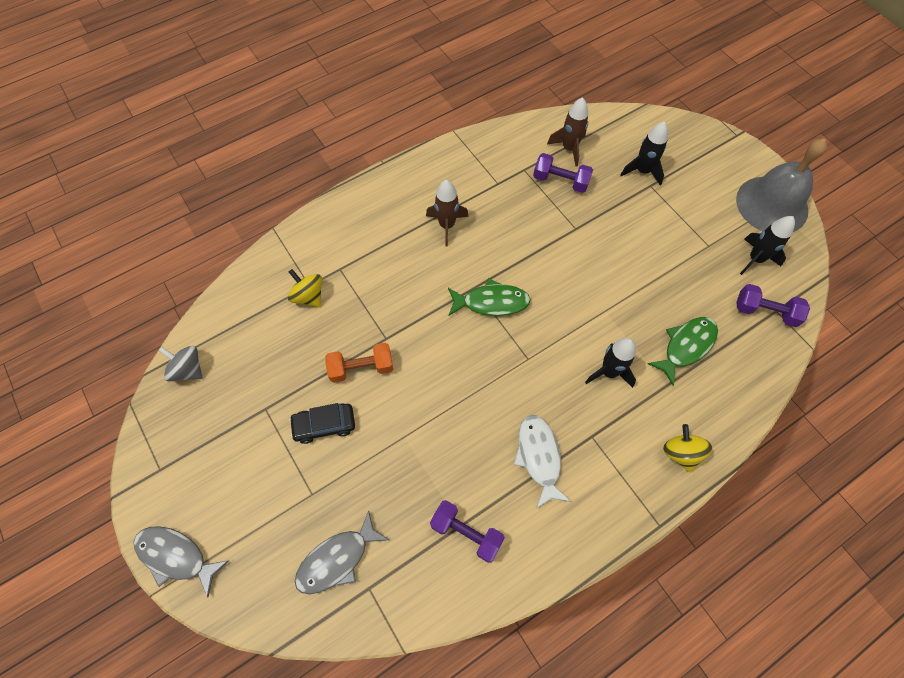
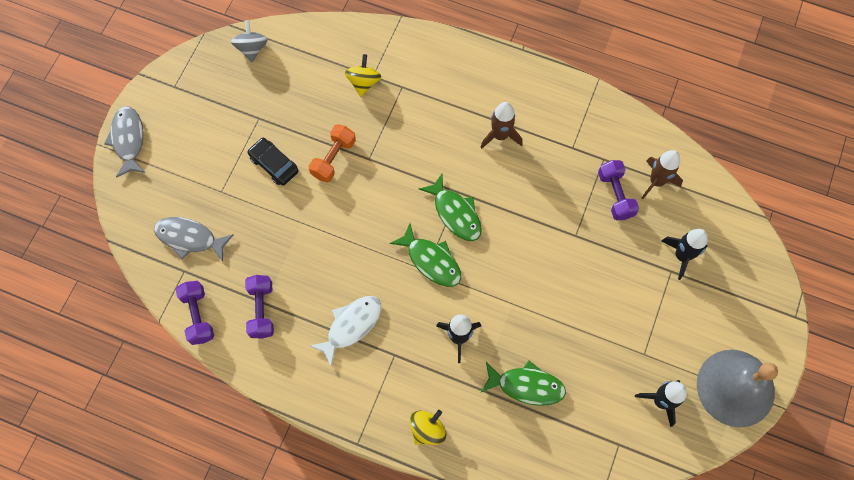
camera: 55 degrees right, 5 degrees up
(361, 368) = (333, 158): orange dumbbell -> orange dumbbell turned 75 degrees clockwise
(522, 349) = (431, 261): none -> green fish
(765, 312) = (610, 435): purple dumbbell -> purple dumbbell (198, 316)

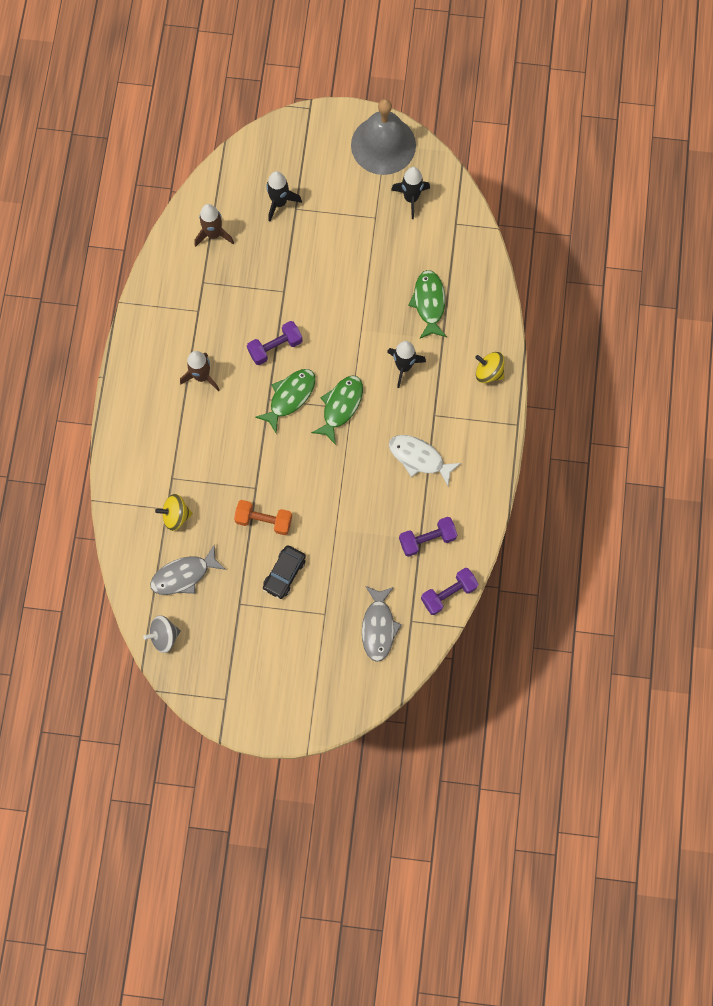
camera: 105 degrees left, 5 degrees up
(128, 140) = (295, 723): grey fish -> grey fish (184, 575)
(615, 195) = (236, 266): purple dumbbell -> purple dumbbell (275, 347)

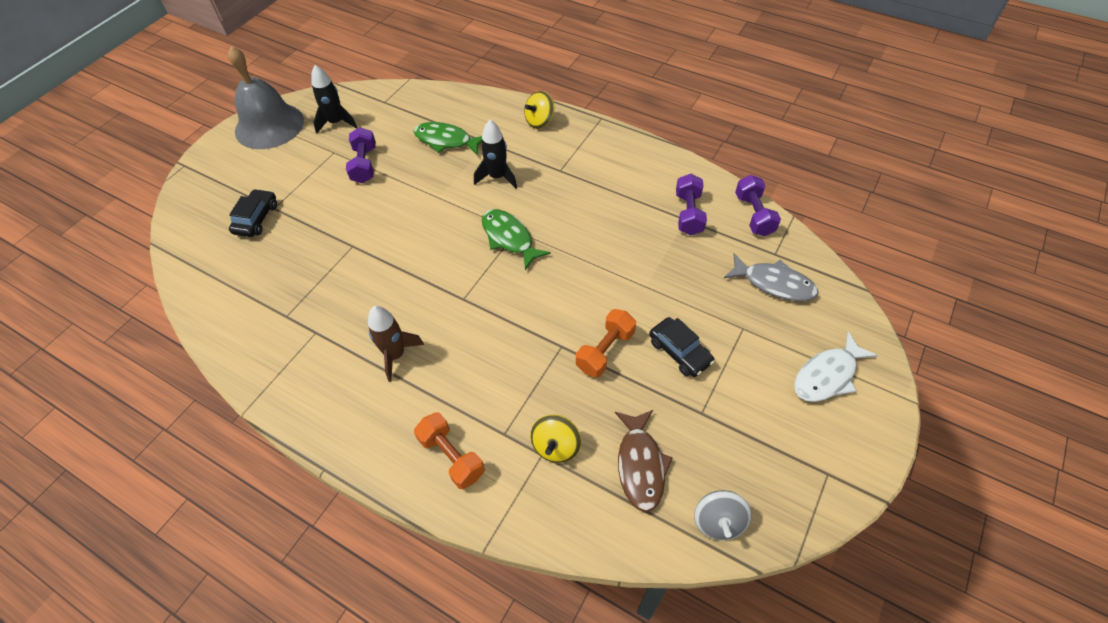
camera: 65 degrees left, 20 degrees down
(142, 452) = (451, 457): none -> orange dumbbell
(184, 575) = (640, 465): grey fish -> brown fish
(214, 234) = (241, 287): brown rocket -> none
(275, 347) = (408, 273): purple dumbbell -> purple dumbbell (364, 165)
(279, 203) = (256, 218): black rocket -> black car
(290, 397) = (473, 278): green fish -> none
(419, 458) = (598, 194): white fish -> white fish (827, 375)

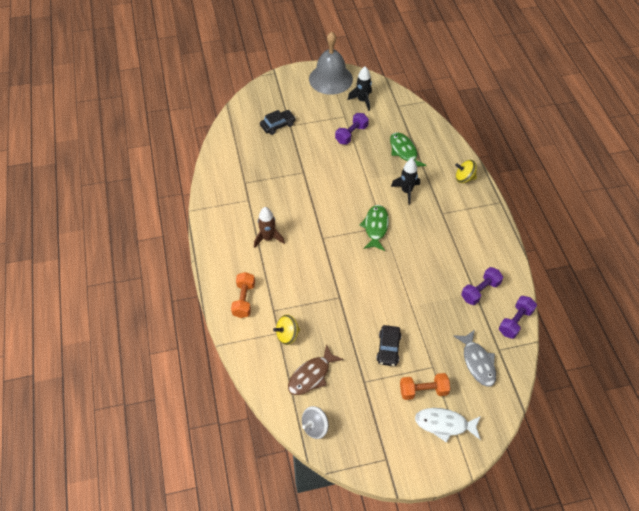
camera: 45 degrees right, 0 degrees up
(605, 351) = (355, 317): orange dumbbell -> orange dumbbell (423, 391)

